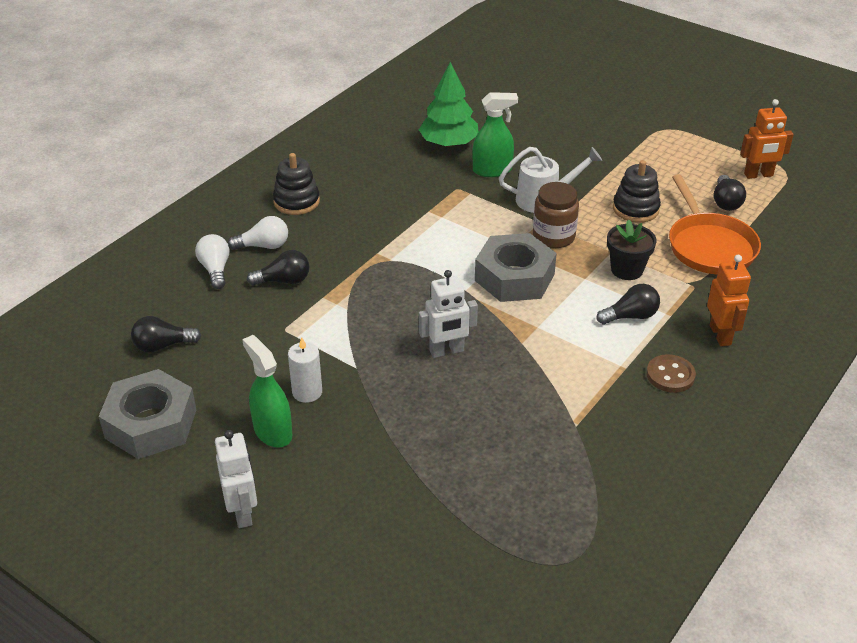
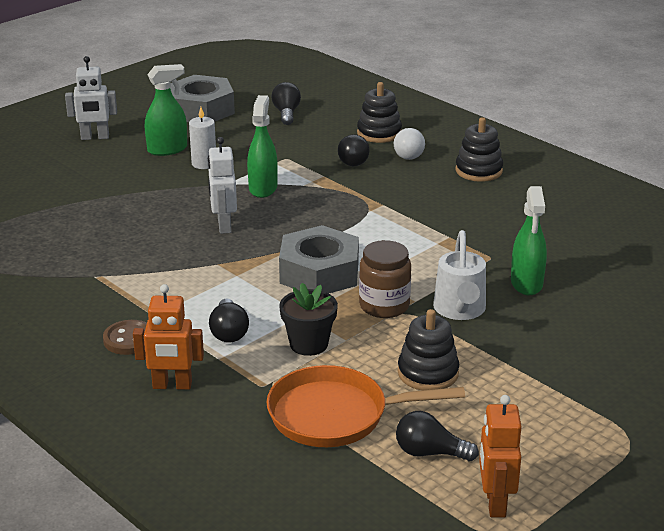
camera: 100 degrees right, 10 degrees down
(215, 269) = (379, 133): white light bulb -> black stacking toy
(359, 336) = (263, 188): none -> green spray bottle
(449, 143) = (588, 262): green tree -> none

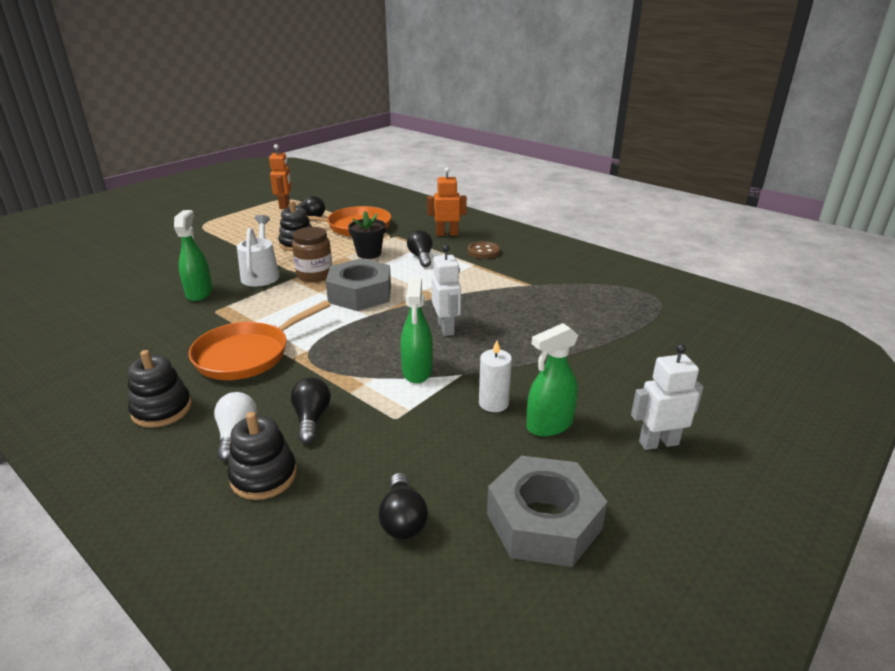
camera: 175 degrees right, 0 degrees up
(427, 209) = (248, 354): none -> orange pan

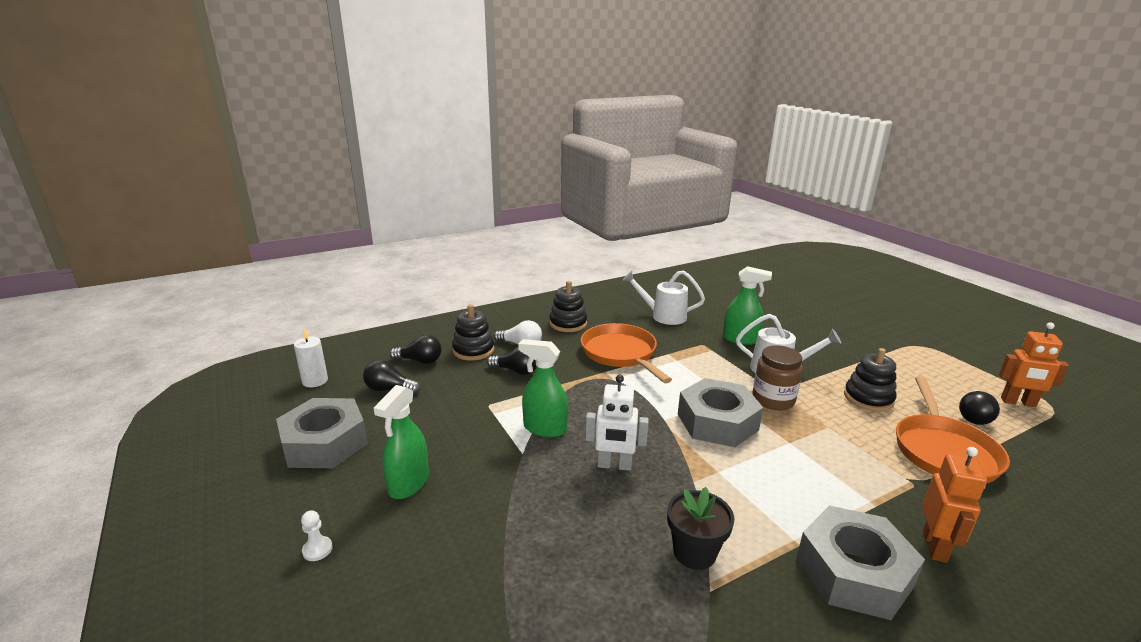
camera: 110 degrees right, 5 degrees down
(136, 341) = (663, 316): none -> white watering can
(369, 253) = (839, 447): black flower pot -> black flower pot (694, 552)
(421, 257) = (826, 492): black light bulb -> black light bulb (420, 361)
(483, 251) = (853, 572): brown button -> grey nut
(493, 403) = (465, 460): white candle -> white candle (315, 381)
(549, 425) = (408, 484): green spray bottle -> green spray bottle turned 150 degrees counterclockwise
(658, 443) = (317, 549): white robot -> white pawn

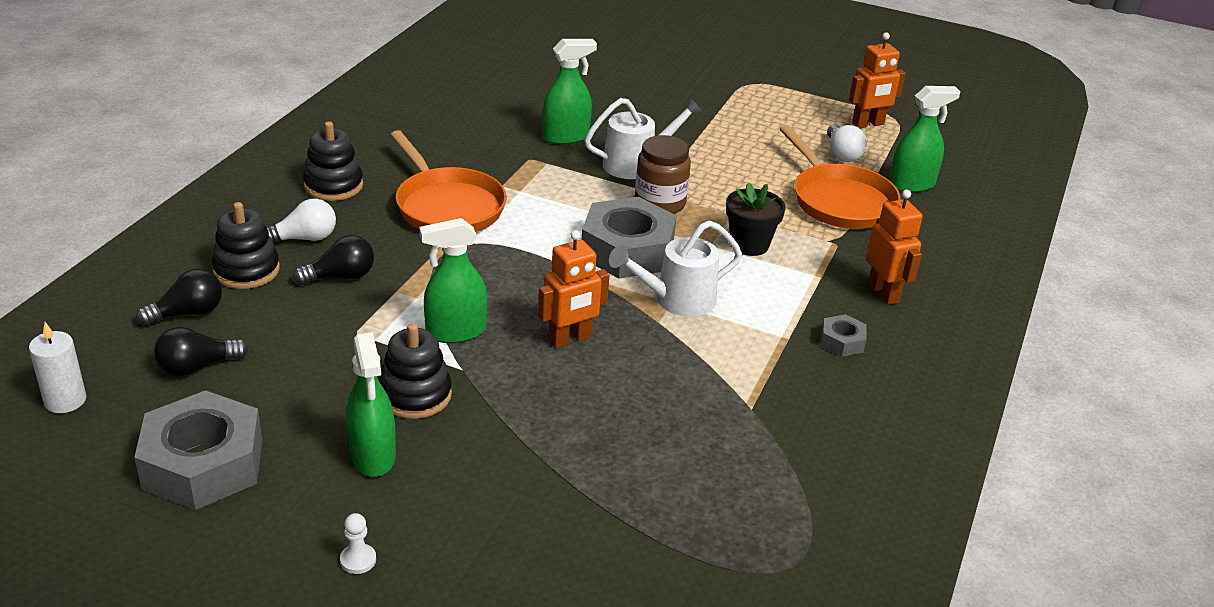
camera: 40 degrees left, 10 degrees up
(614, 465) = (570, 339): white robot -> orange robot
(621, 354) = (447, 206): orange pan -> orange pan turned 150 degrees counterclockwise
(663, 316) = (446, 133): white watering can -> white watering can (676, 300)
(694, 552) = (714, 385): black flower pot -> black flower pot (749, 244)
(853, 572) = (842, 341): grey nut -> grey nut, size x0.45
(868, 398) = (744, 167): black stacking toy -> black stacking toy (415, 395)
(973, 416) = (842, 154): black light bulb -> white light bulb
(1036, 463) = (912, 185): none -> green spray bottle

